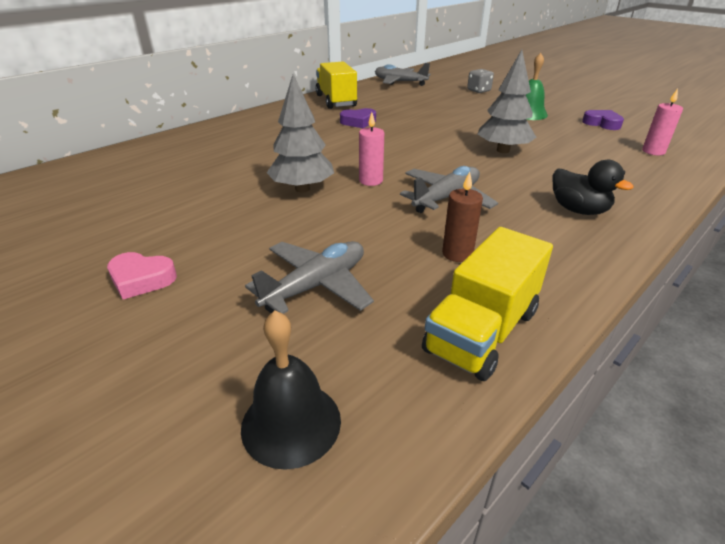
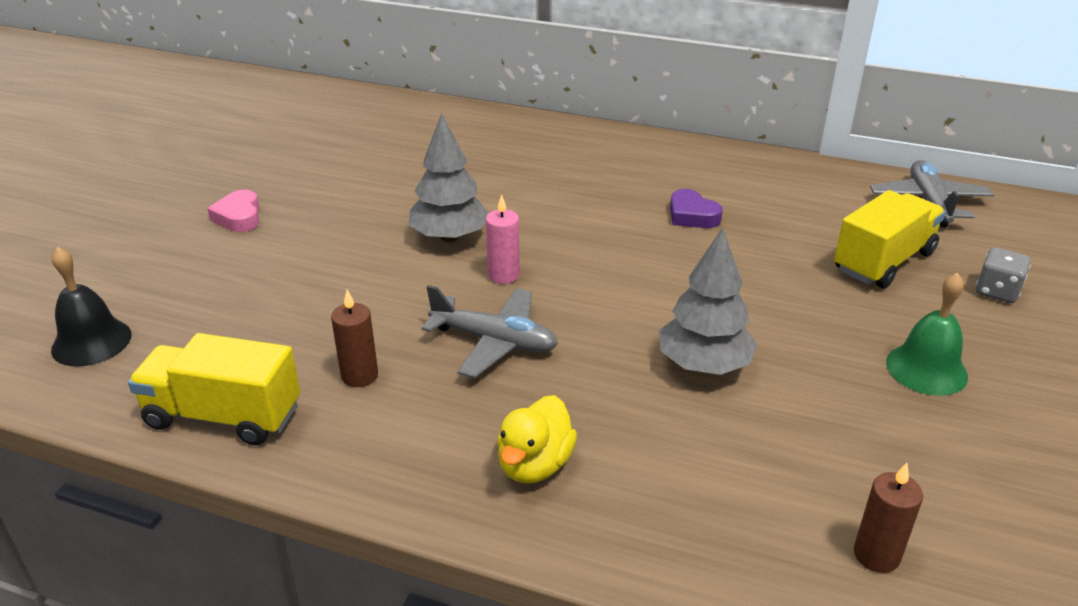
camera: 65 degrees right, 0 degrees up
(316, 286) = (262, 302): grey plane -> none
(336, 101) = (760, 175): yellow truck -> yellow truck (883, 262)
(578, 210) = (535, 465): black duck -> yellow duck
(602, 123) = (978, 474): purple heart -> none
(653, 151) = (876, 555): pink candle -> brown candle

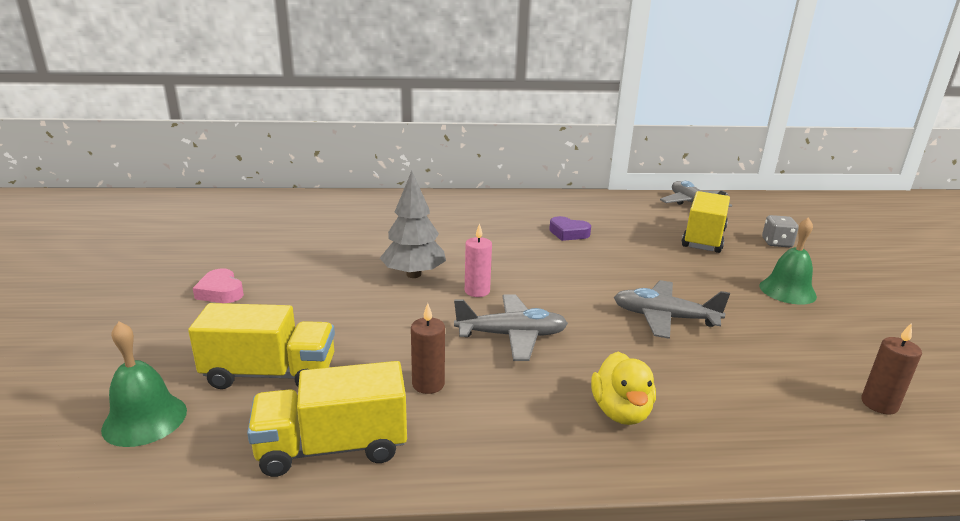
camera: 25 degrees left, 10 degrees down
(91, 342) = (145, 419): black bell -> green bell
(222, 324) = (270, 374): none -> yellow truck
(703, 365) = (664, 318): grey tree -> grey plane

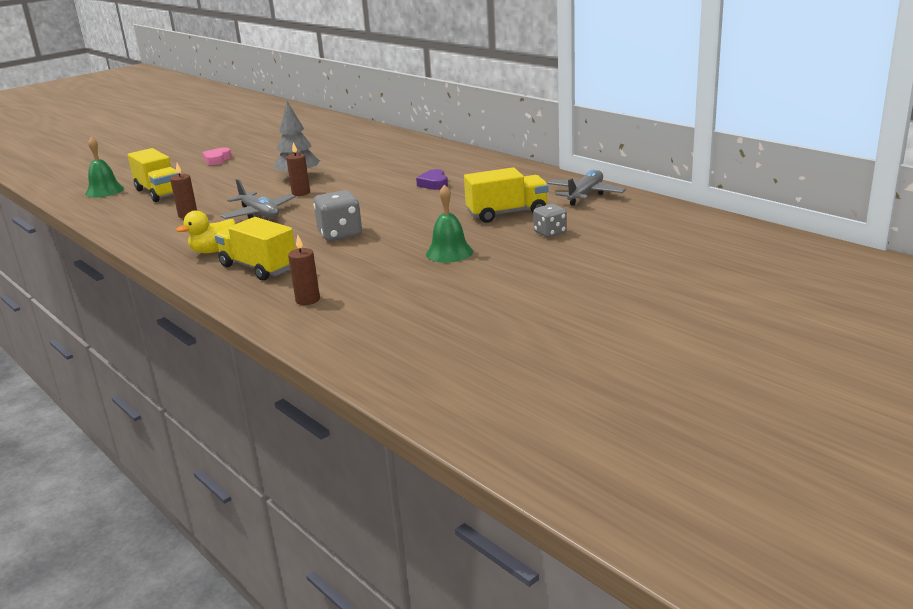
camera: 55 degrees right, 0 degrees up
(333, 447) = (120, 218): yellow truck -> yellow truck (259, 267)
(477, 291) = (301, 193): pink candle -> brown candle
(664, 318) = (340, 234): grey plane -> grey dice

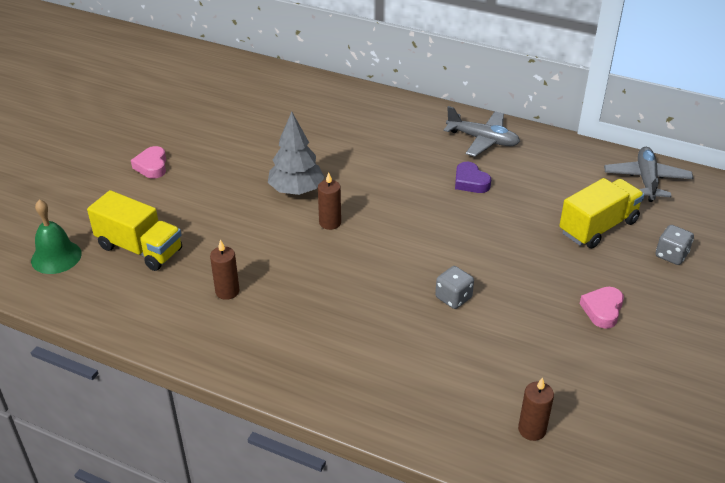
camera: 25 degrees left, 15 degrees up
(213, 251) = (332, 359): yellow duck -> none
(259, 213) = (317, 273): grey plane -> grey plane (482, 140)
(259, 267) = (419, 381): yellow truck -> none
(340, 234) = (453, 298): grey dice -> grey dice, size x0.63
(449, 252) = (602, 310): green bell -> pink heart

